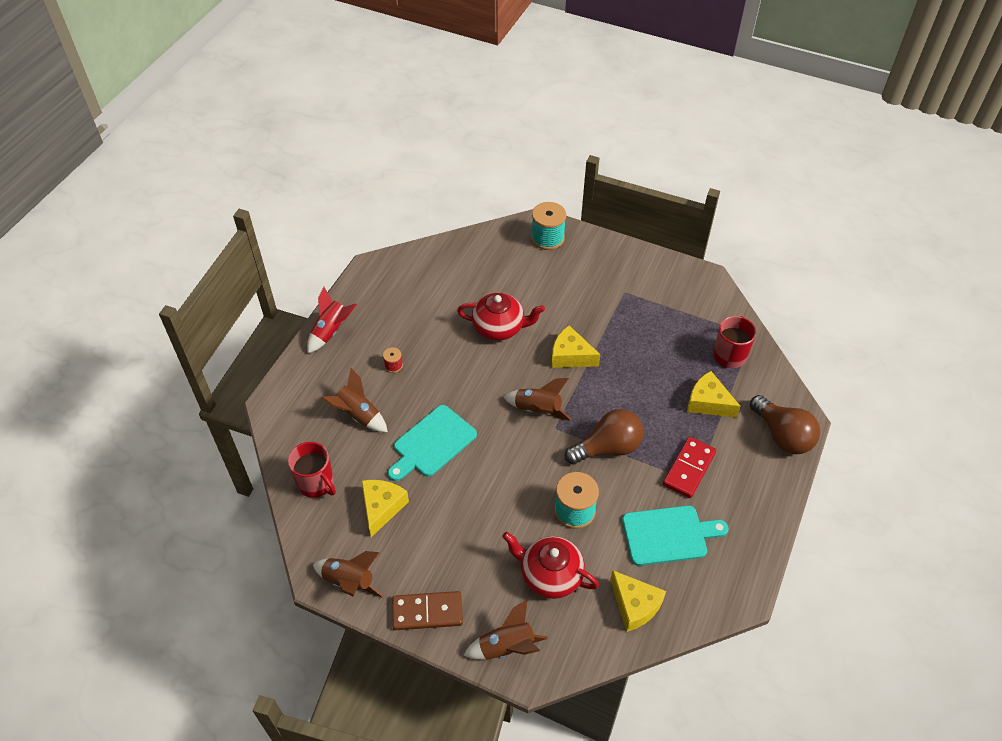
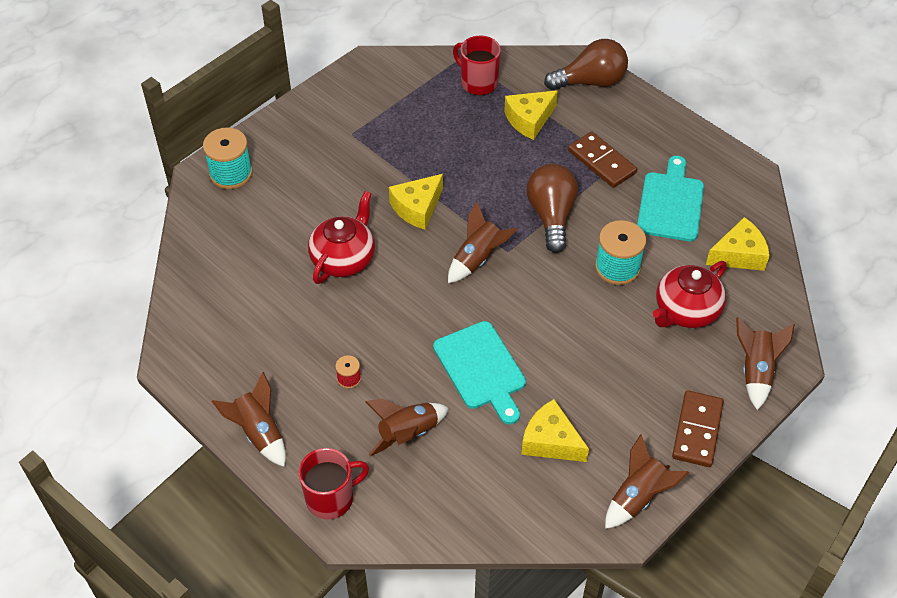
camera: 70 degrees left, 0 degrees up
(316, 483) = (491, 502): red mug -> red mug (331, 498)
(331, 331) = (259, 433): red rocket -> brown rocket
(689, 469) = (602, 162): red domino -> brown domino

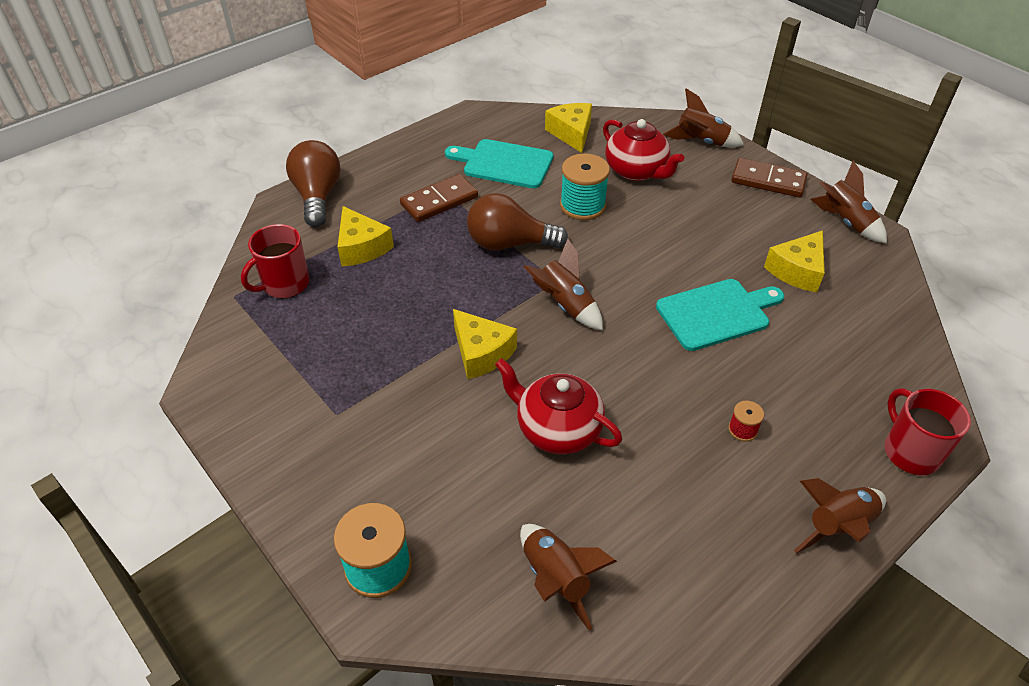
camera: 85 degrees left, 5 degrees down
(408, 434) = (810, 378): brown rocket -> brown rocket (556, 578)

